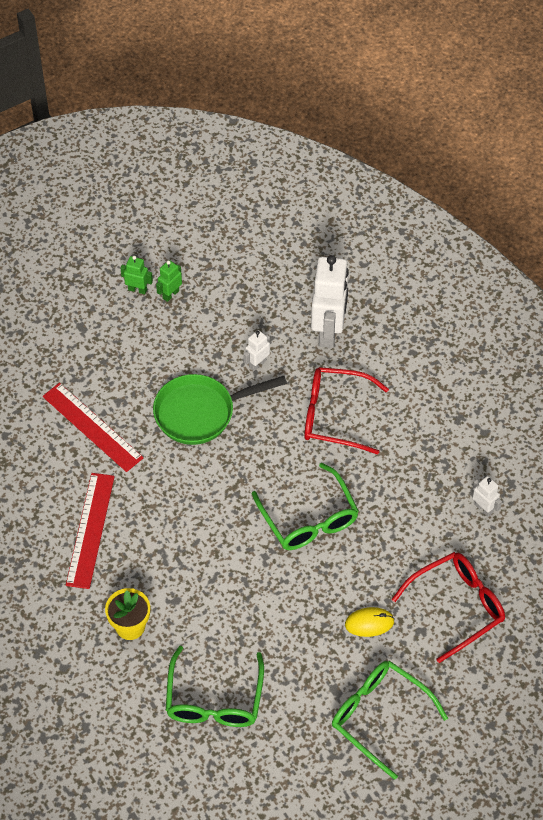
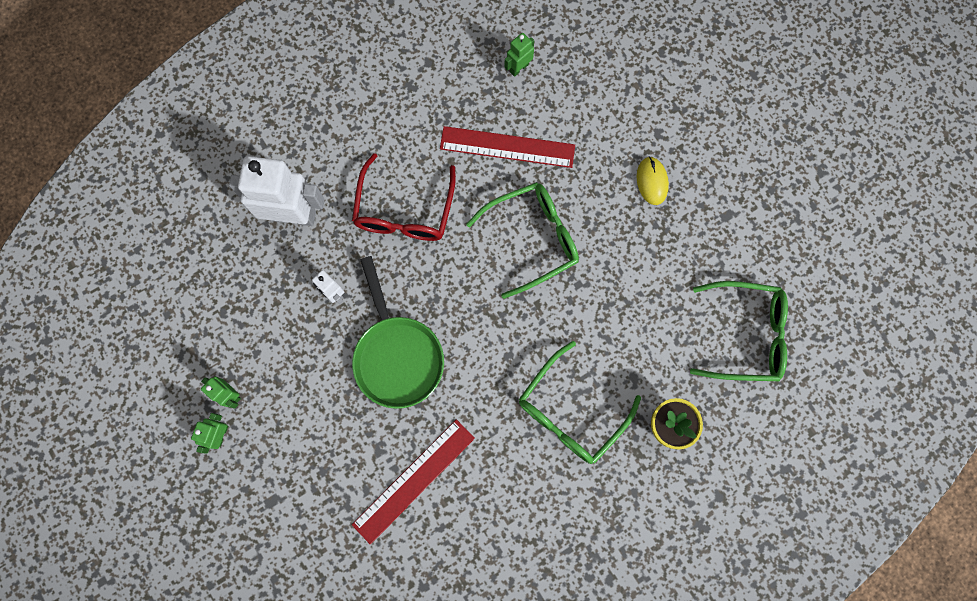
camera: 90 degrees left, 20 degrees up
(90, 530) = (550, 476): red ruler -> red ruler (507, 147)
(379, 716) = (752, 175): green glasses -> green glasses (571, 412)
(457, 606) = (630, 98): red glasses -> none
(483, 508) = (519, 68): white robot -> green robot

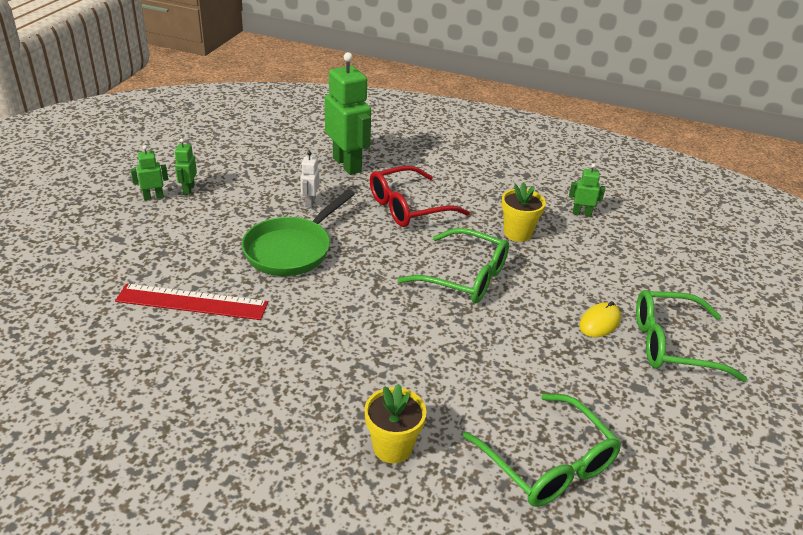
camera: 50 degrees right, 40 degrees down
(293, 215) = (347, 165): white robot -> green robot
(507, 147) = (517, 233): red ruler -> yellow flower pot
(571, 412) = (340, 369): green glasses -> green glasses (672, 344)

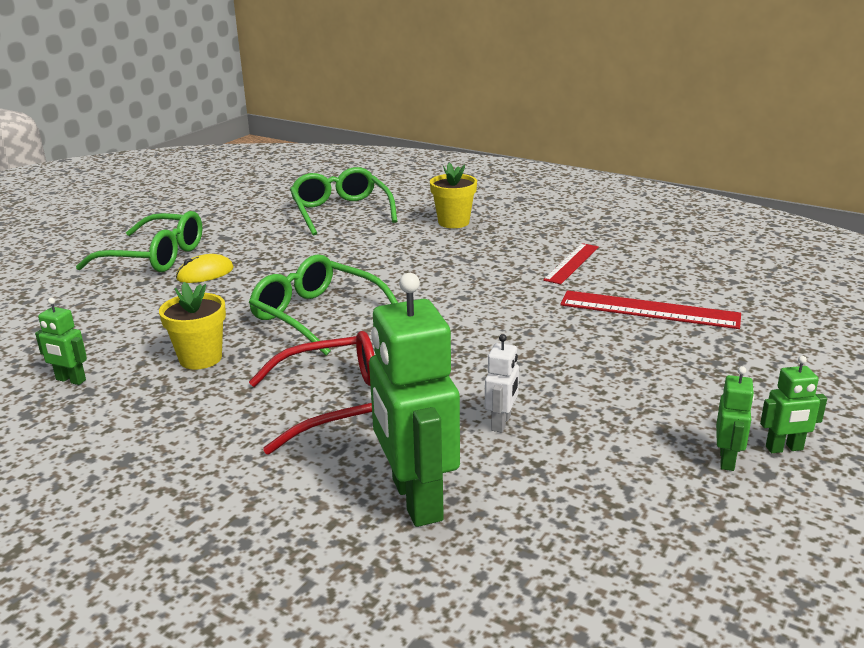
camera: 165 degrees left, 10 degrees down
(251, 367) = (571, 263): none -> red ruler
(292, 249) = (532, 355): green pan -> none

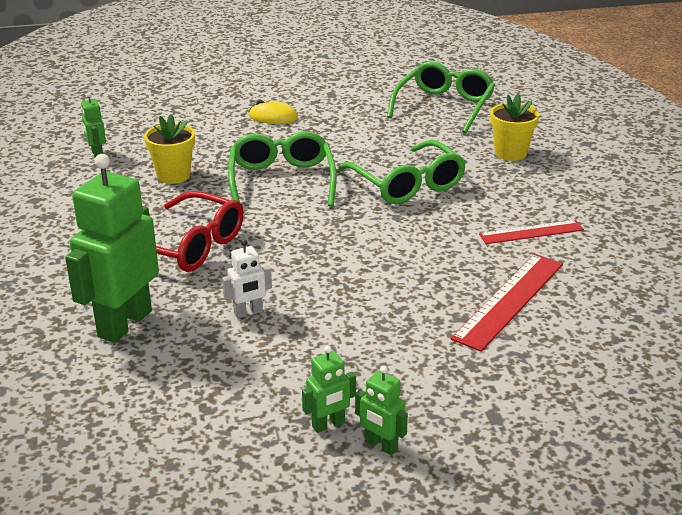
camera: 45 degrees right, 5 degrees up
(155, 257) = (266, 90): green glasses -> green glasses (407, 184)
(649, 310) = (509, 300): red ruler -> red ruler turned 60 degrees clockwise

